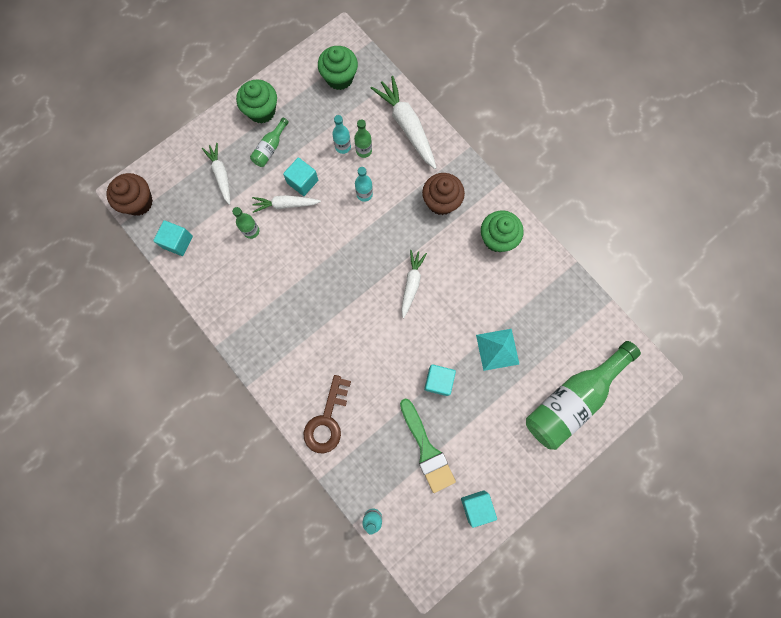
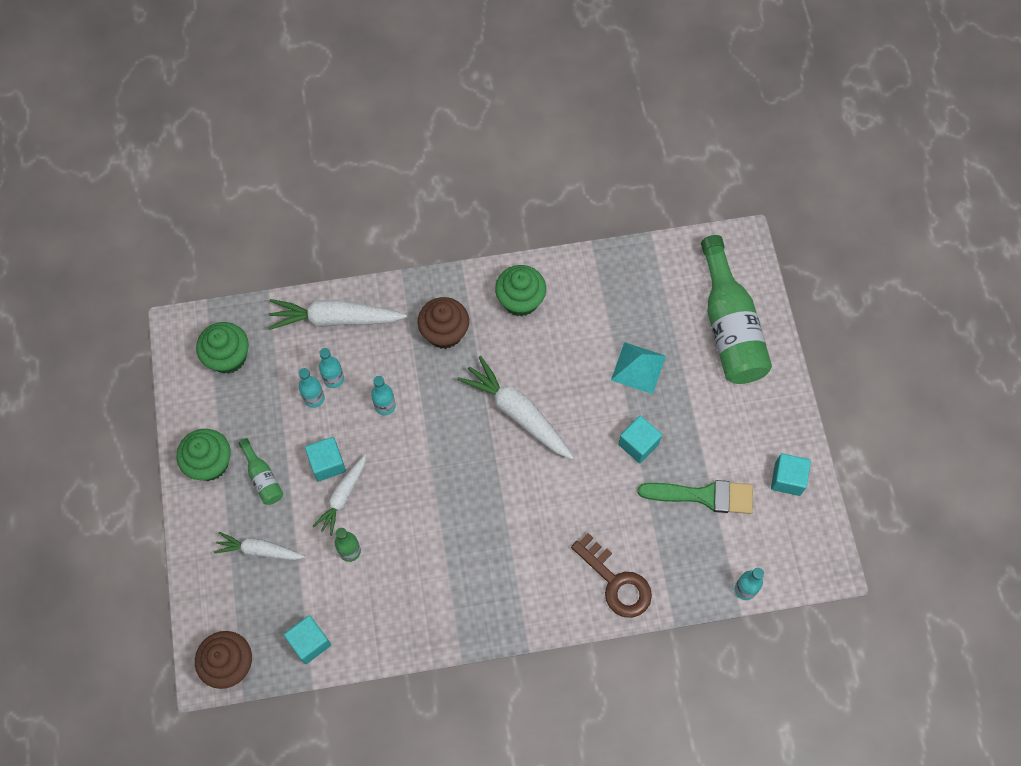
camera: 60 degrees left, 10 degrees down
(364, 151) = (334, 379): green bottle -> turquoise bottle
(411, 284) = (517, 413): white carrot -> white carrot, size x1.62

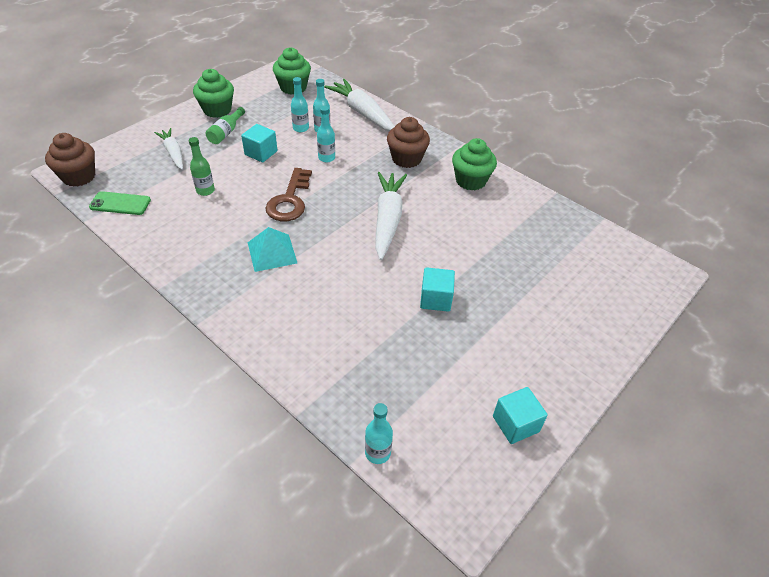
camera: 50 degrees right, 20 degrees down
(310, 642) = (120, 204): turquoise cube -> green phone
(343, 497) = (243, 169): white carrot -> none
(616, 582) = (303, 349): brown key -> brown key (289, 200)
(638, 368) = (496, 266): turquoise pyramid -> turquoise pyramid (272, 252)
(704, 496) = (436, 368): green brush -> none
(729, 327) = (595, 302): green bottle -> none

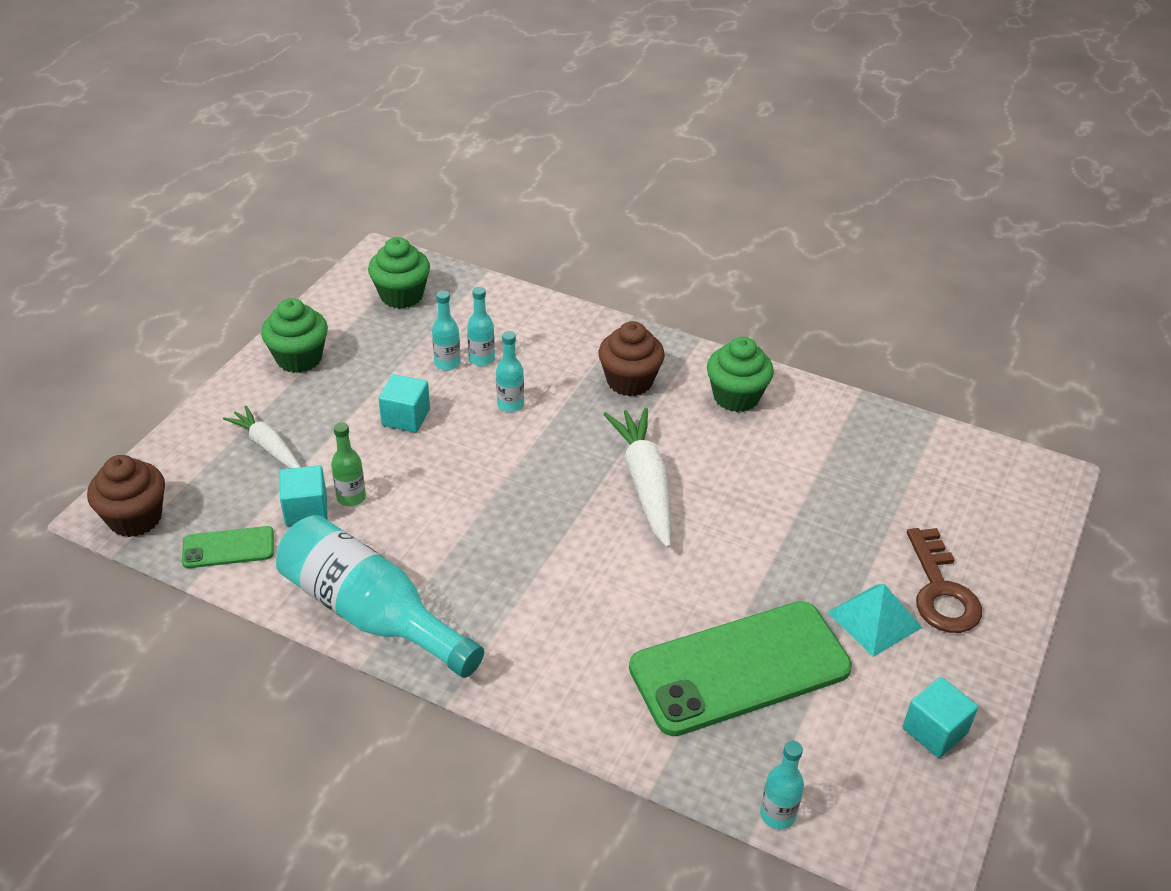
camera: 15 degrees left, 5 degrees down
(181, 259) = (371, 613): none -> turquoise bottle
(226, 133) = (333, 394): green bottle -> none
(272, 252) = (501, 572): turquoise pyramid -> turquoise pyramid (874, 619)
(289, 200) = (487, 485): brown key -> brown key (941, 591)
(362, 113) = (530, 318): white carrot -> none
(396, 348) = (740, 668): none -> green phone
(435, 299) = (762, 586): turquoise cube -> turquoise cube (306, 510)

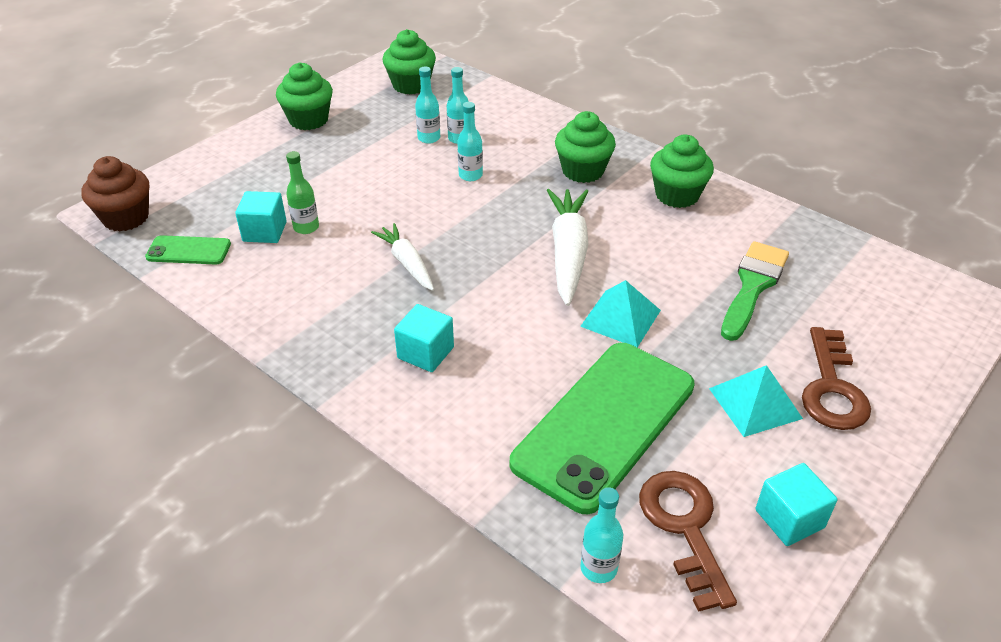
camera: 15 degrees right, 0 degrees up
(267, 446) = (254, 180): white carrot -> white carrot (407, 263)
(371, 613) = (284, 320): turquoise bottle -> none
(406, 417) = (377, 173): turquoise cube -> turquoise cube (425, 353)
(629, 381) = (583, 171): brown cupcake -> green cupcake
(720, 550) = (620, 318): none -> turquoise pyramid
(740, 668) = (605, 424): green phone -> green phone turned 45 degrees counterclockwise
(840, 491) = (753, 286): none -> green brush
(843, 758) = (684, 527): none -> brown key

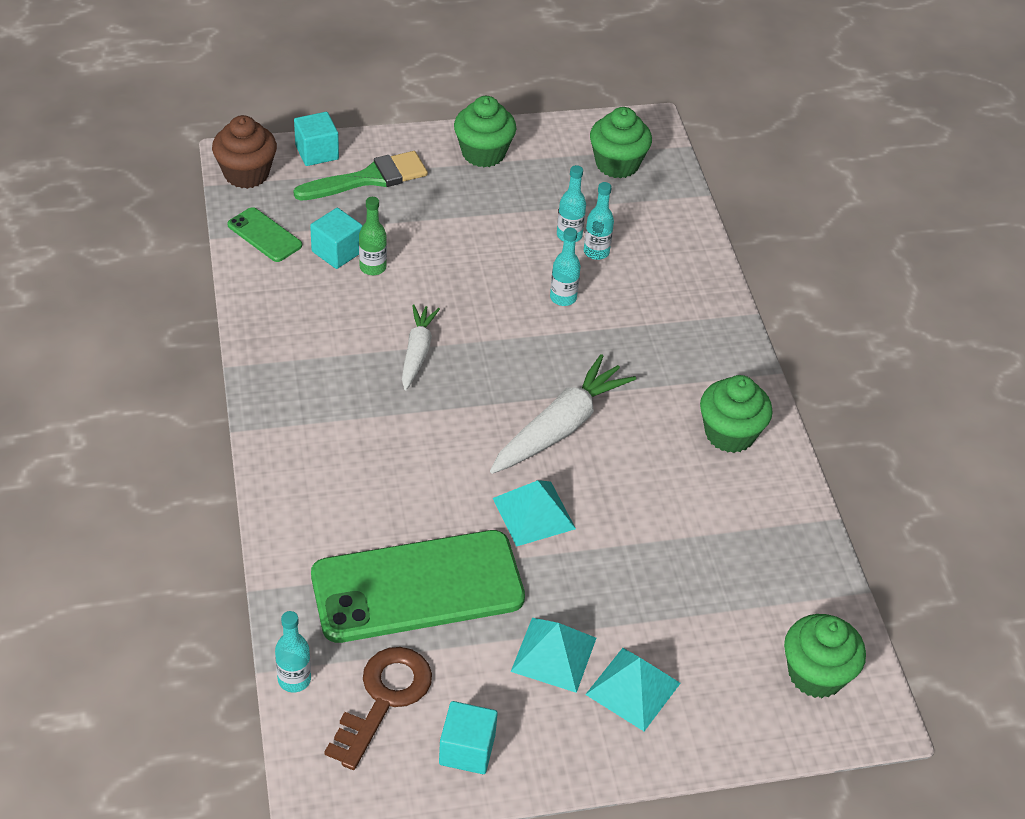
camera: 35 degrees right, 5 degrees up
(425, 353) = (349, 440): turquoise cube -> turquoise cube (317, 152)
(583, 171) = (671, 355): green cupcake -> green cupcake (816, 674)
(753, 286) = (685, 562): green brush -> green brush (369, 178)
(832, 388) = (633, 688): brown key -> turquoise pyramid

